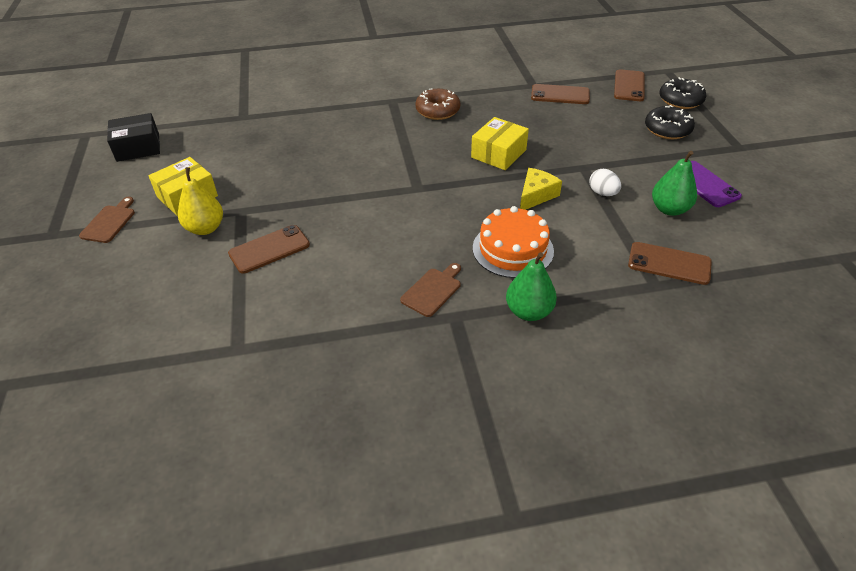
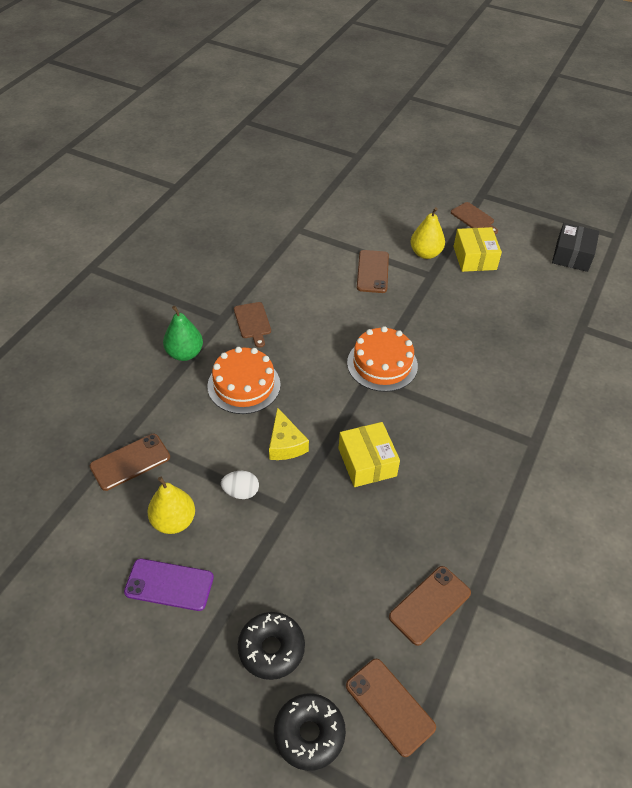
camera: 125 degrees right, 5 degrees up
(394, 188) = (382, 364): none -> orange cake
(437, 111) = (484, 467): brown donut -> none
(669, 209) = (173, 521): green pear -> yellow pear

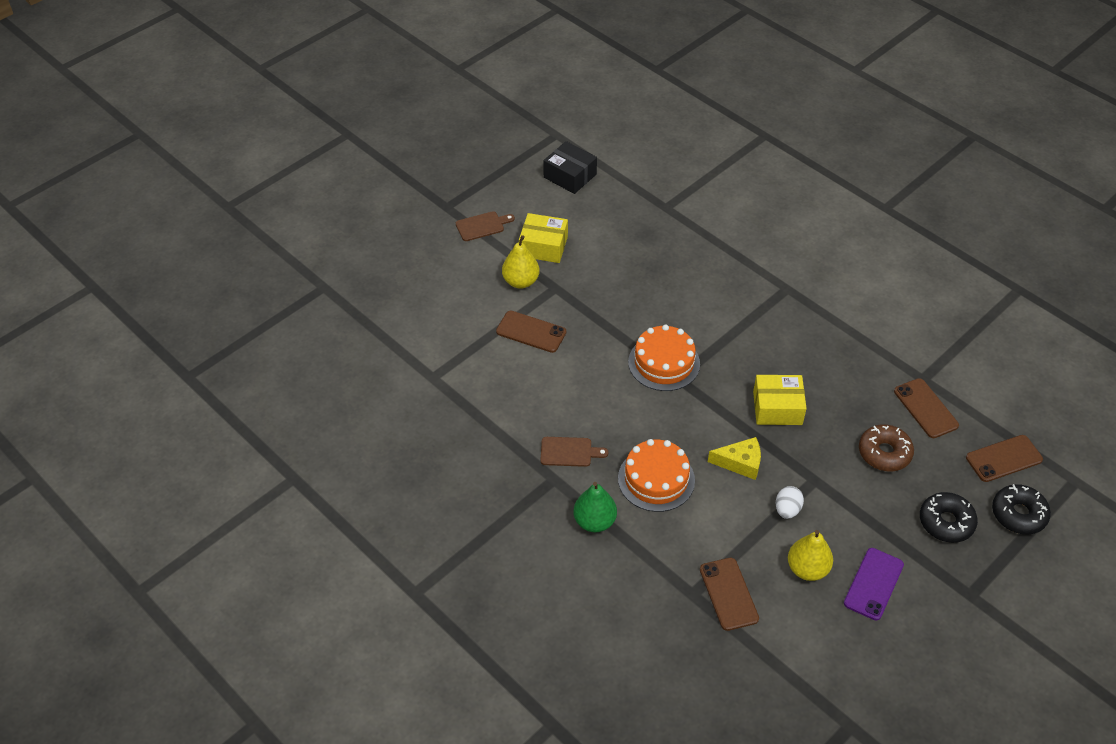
camera: 70 degrees left, 0 degrees up
(347, 570) = (884, 453): none -> brown donut

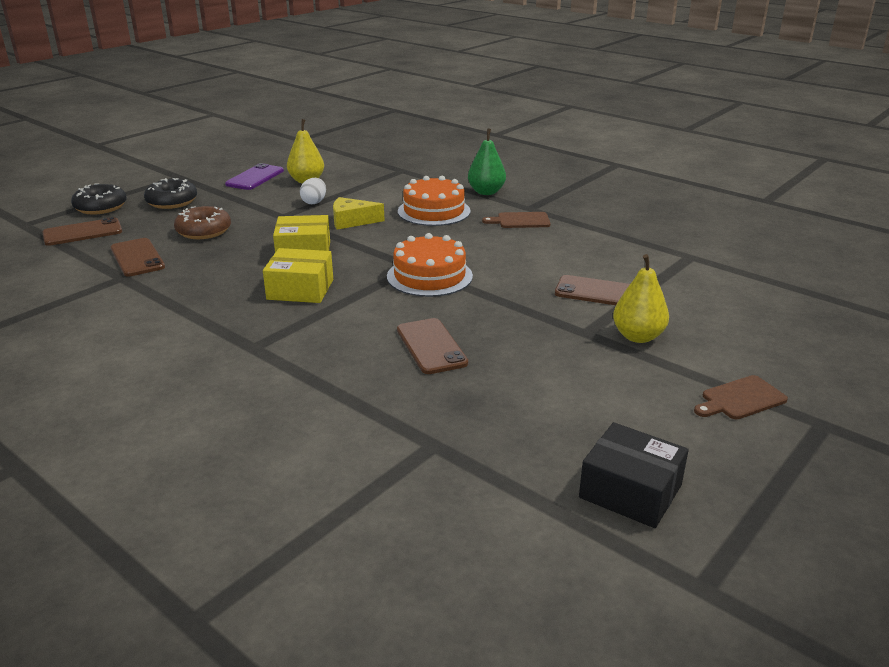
camera: 175 degrees right, 20 degrees down
(543, 246) = (626, 377): yellow box -> yellow box (300, 289)
(728, 594) = (373, 171): brown phone -> brown phone (431, 346)

